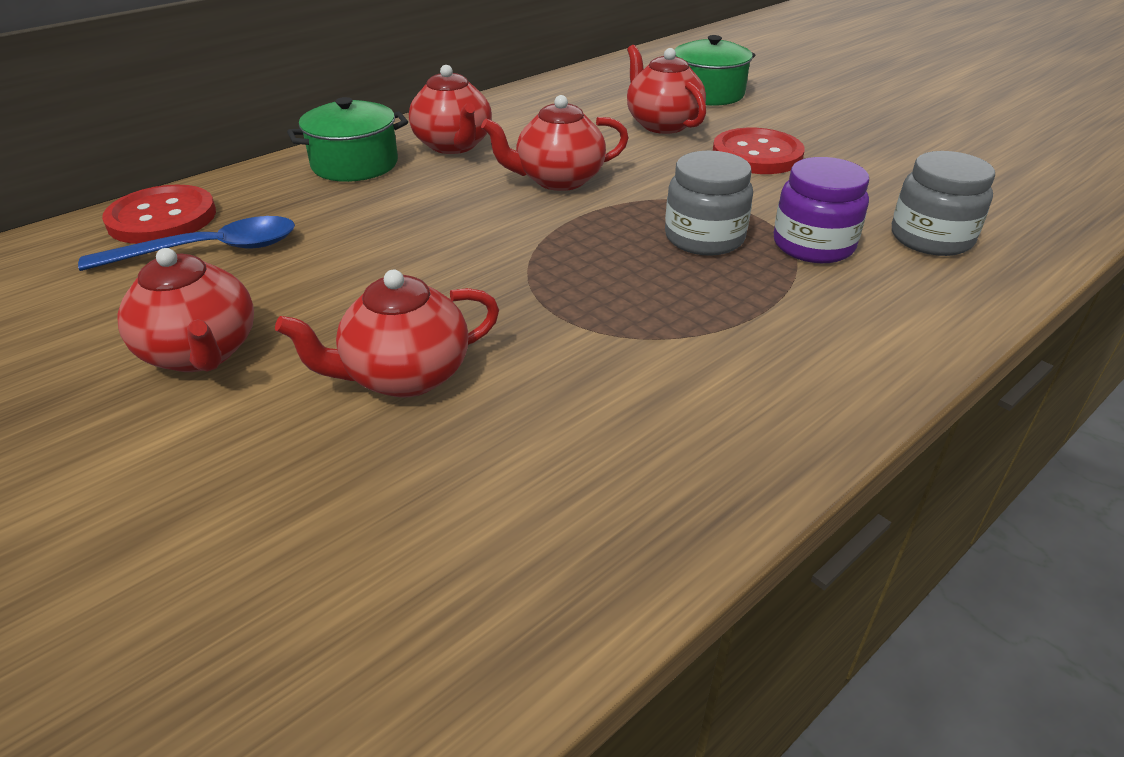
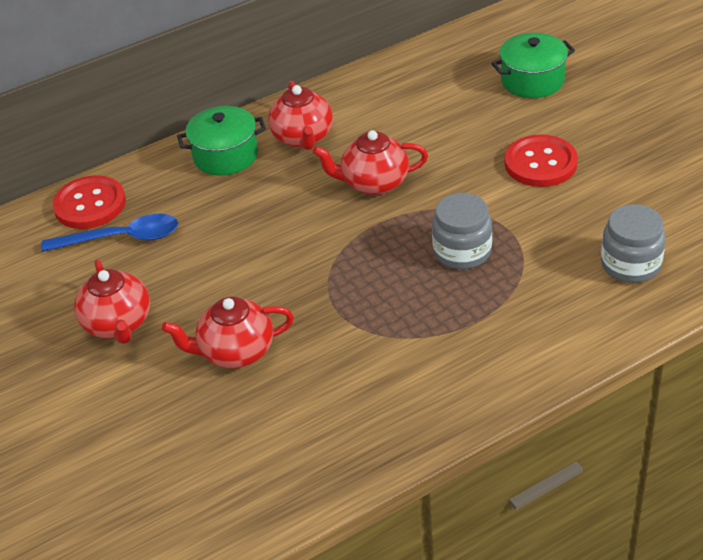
camera: 15 degrees right, 5 degrees up
(662, 124) = (477, 120): red teapot -> none
(813, 245) = (538, 264): purple jar -> none

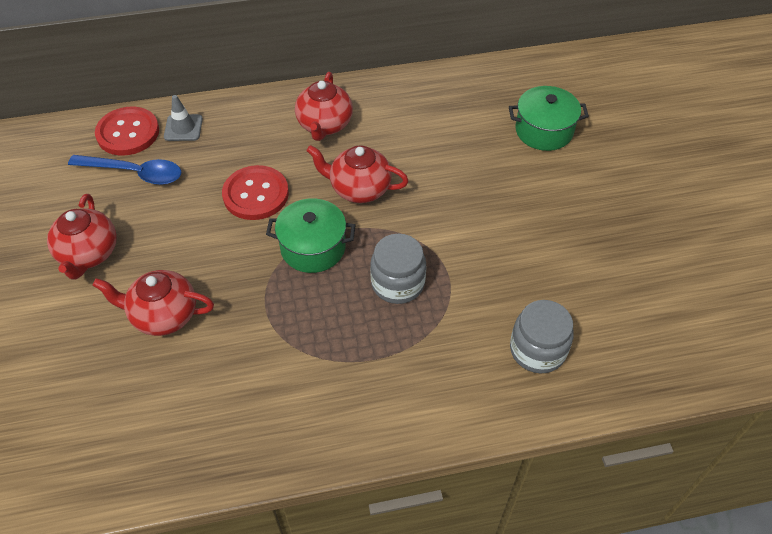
camera: 15 degrees right, 10 degrees up
(149, 183) = (183, 128): none -> grey traffic cone
(225, 155) = (255, 122): green pot -> green pot (313, 247)
(540, 163) = (509, 217): red button -> red button (256, 194)

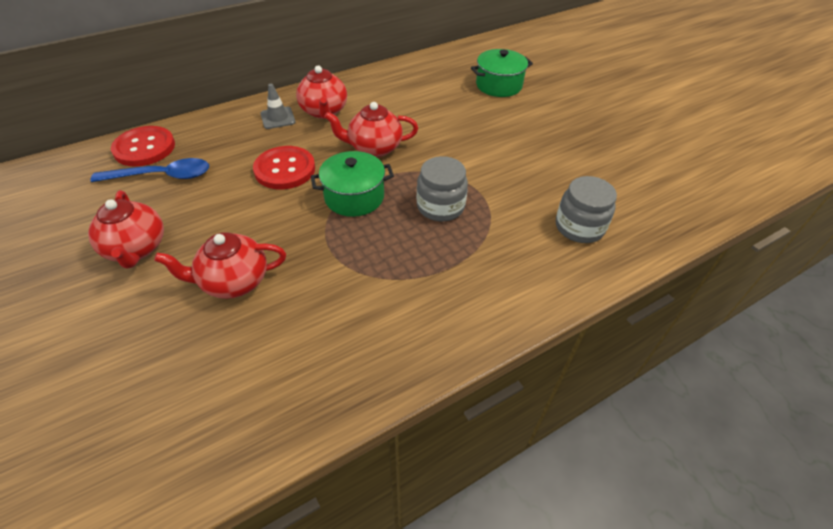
camera: 20 degrees left, 5 degrees down
(183, 128) = (197, 135): grey traffic cone -> grey traffic cone (278, 118)

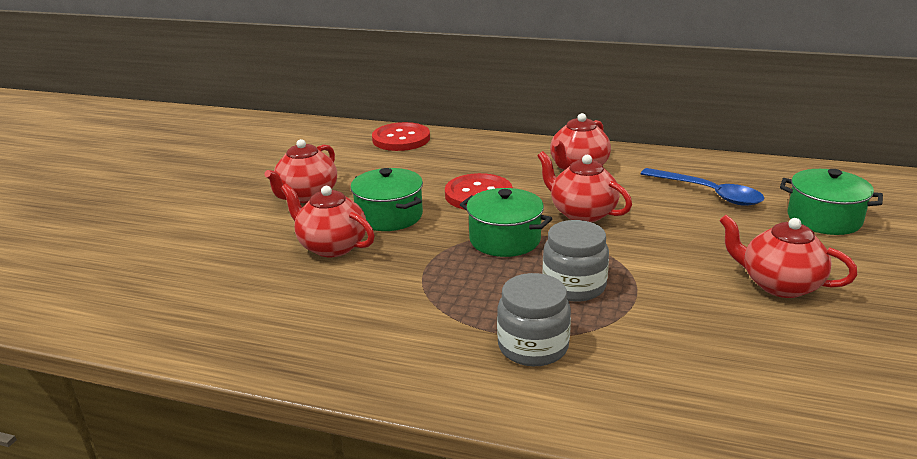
camera: 50 degrees right, 20 degrees down
(162, 176) = (386, 161): blue spoon -> blue spoon (708, 193)
(242, 226) = (389, 216): none -> green pot
(278, 118) = (529, 157): grey traffic cone -> none
(531, 142) = (779, 284): none -> red teapot
(579, 227) = (710, 386): grey jar -> grey jar (533, 346)

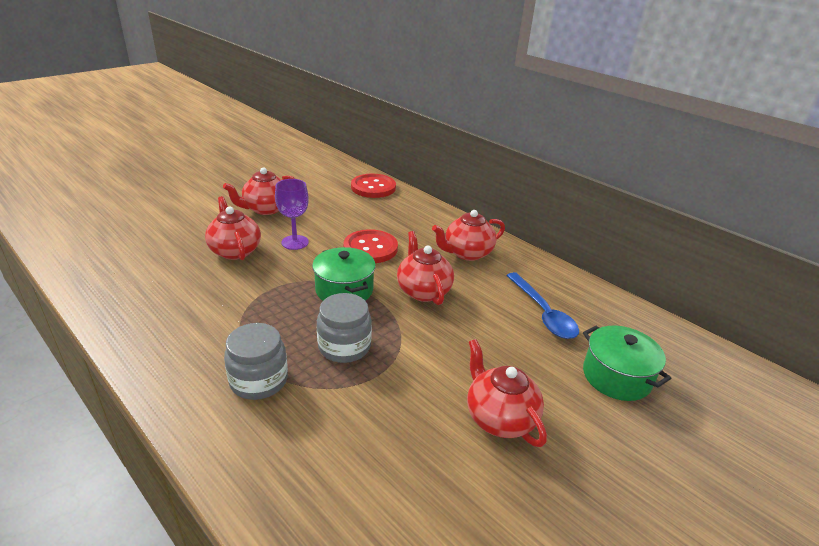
camera: 25 degrees right, 5 degrees up
(389, 216) = (295, 242): green pot -> purple goblet

